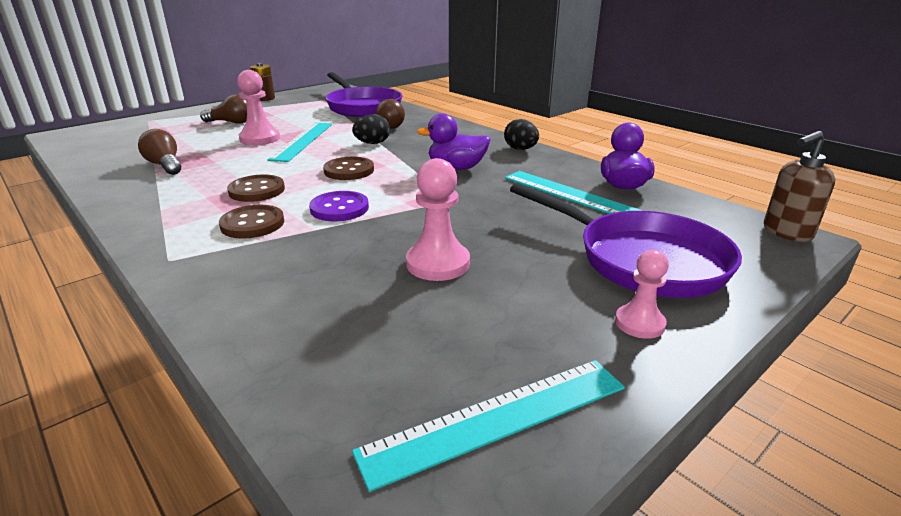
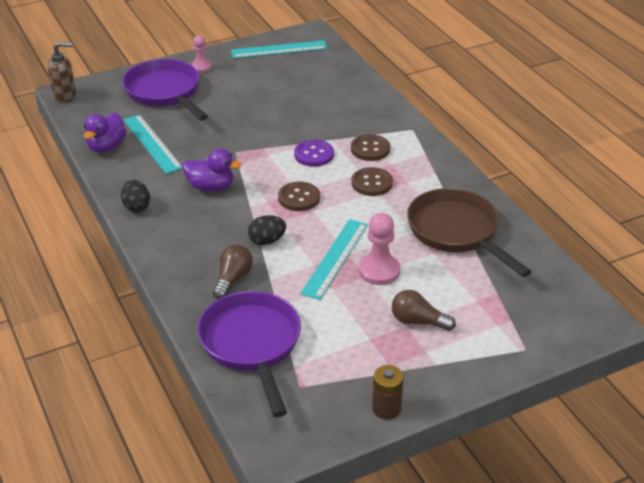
camera: 165 degrees left, 10 degrees up
(165, 165) = (456, 232): brown light bulb -> brown pan
(438, 263) = (270, 106): pink pawn -> none

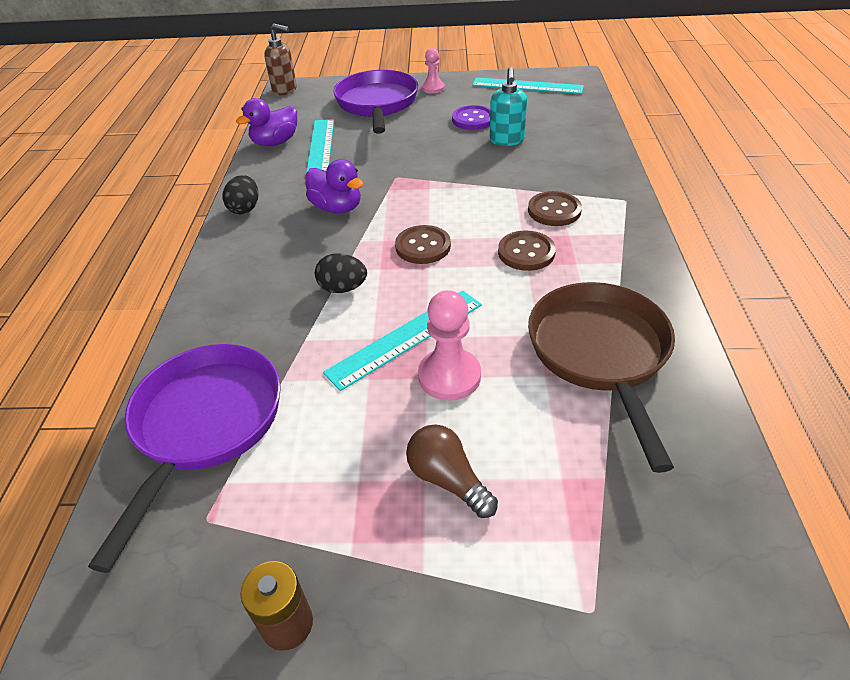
camera: 30 degrees right, 5 degrees up
(233, 279) = (263, 325): brown light bulb -> none
(298, 102) = (506, 140): none -> turquoise soap dispenser
(314, 154) = (480, 200): purple button -> purple button (473, 119)

